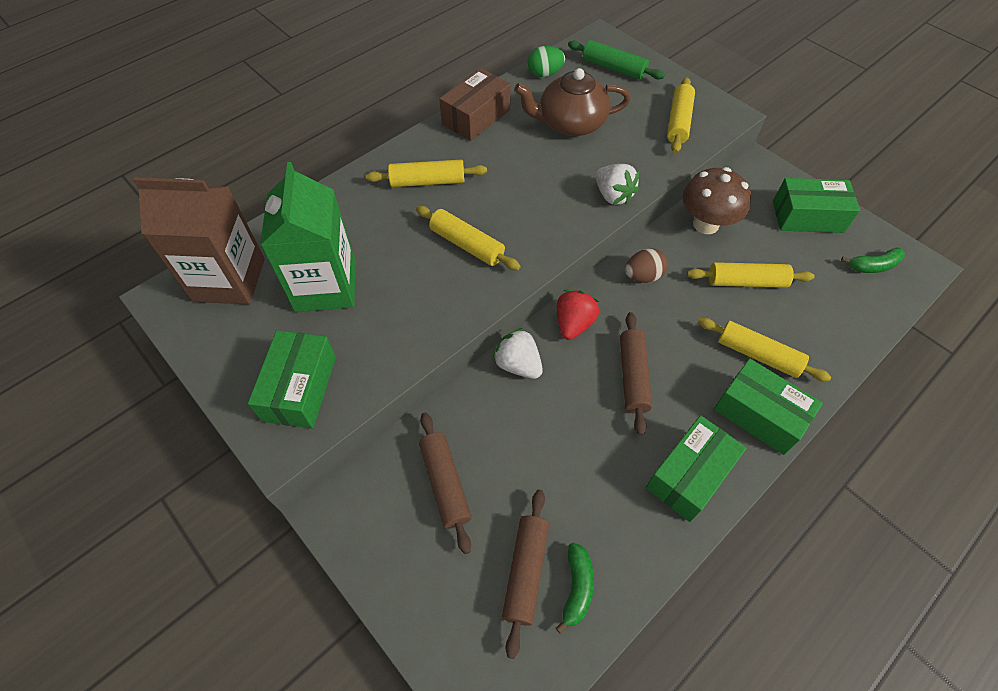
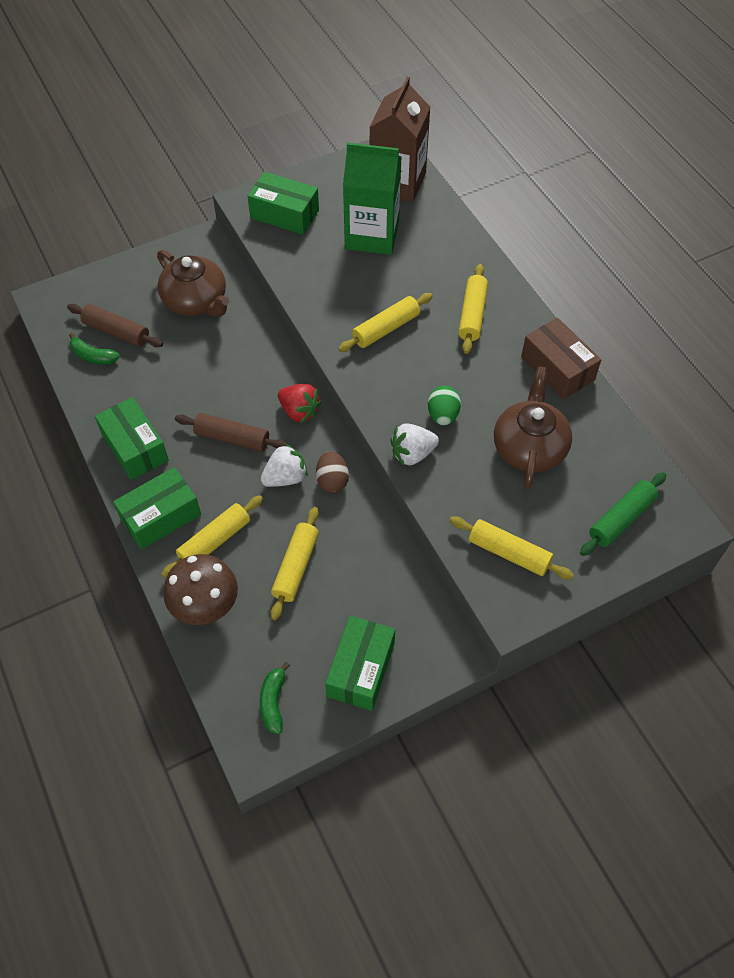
camera: 105 degrees right, 0 degrees up
(445, 483) = (196, 301): brown rolling pin -> brown teapot
(518, 364) = (274, 363): white strawberry -> white strawberry (285, 477)
(545, 74) = (621, 446): green egg -> green egg (443, 415)
(706, 224) = (380, 561): brown mushroom -> brown mushroom (206, 607)

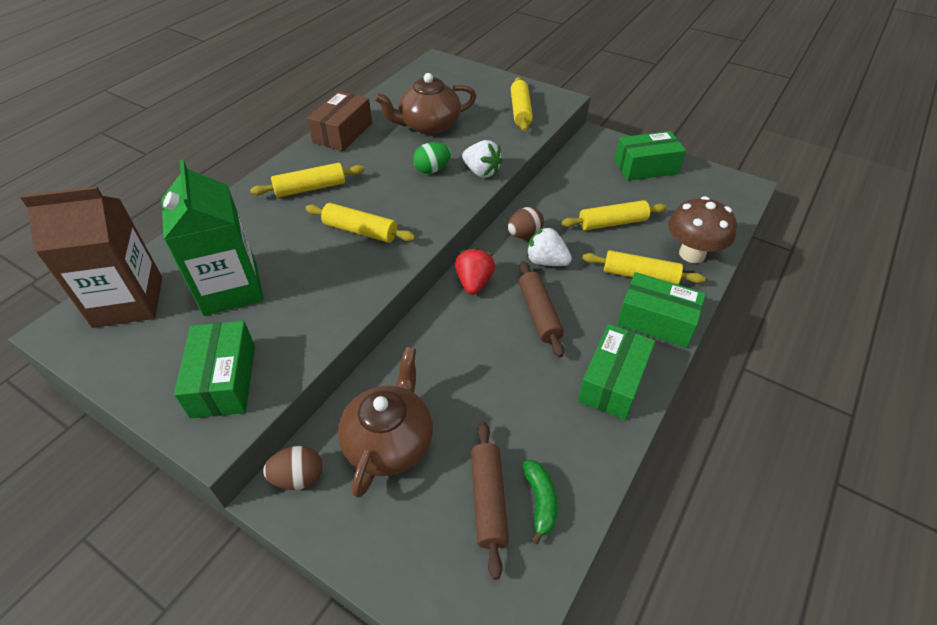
camera: 120 degrees left, 10 degrees down
(208, 252) = (298, 477): none -> brown egg
(273, 702) = (709, 193): green banana -> none
(621, 519) = (454, 81): green rolling pin -> none

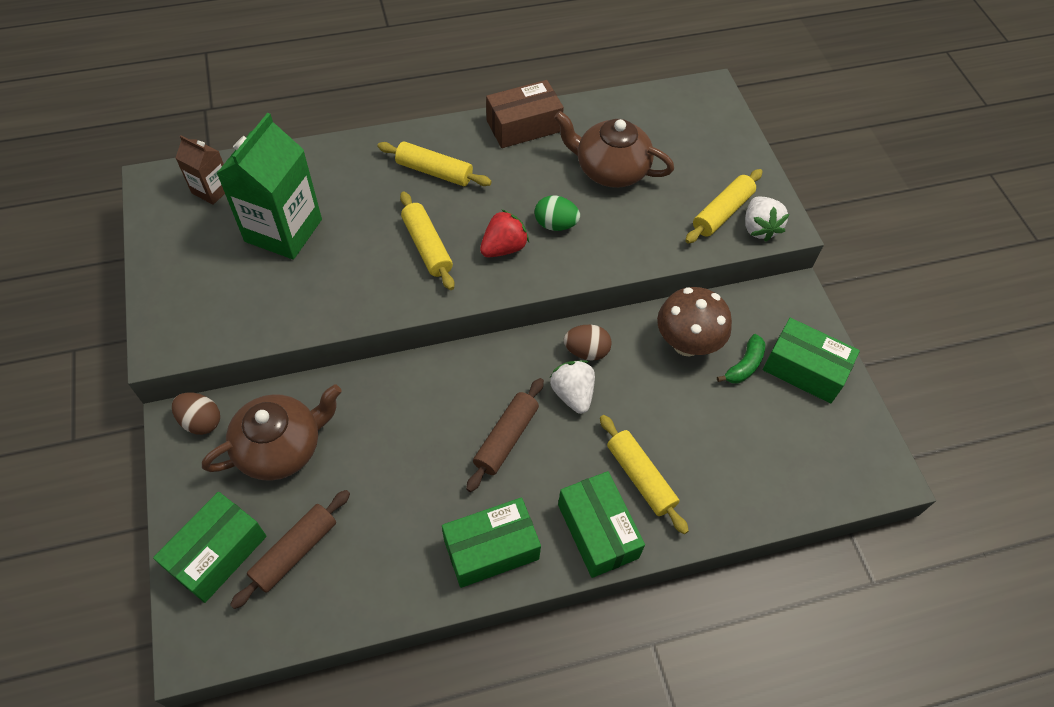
camera: 40 degrees right, 10 degrees up
(128, 301) = (212, 190): brown carton -> brown carton, size x0.52
(224, 380) = (207, 308): green box -> green box (217, 553)
(474, 282) = (488, 365): red strawberry -> red strawberry (503, 248)
(481, 172) = (597, 259): white strawberry -> white strawberry (759, 228)
(540, 502) = (326, 587): green banana -> green banana (744, 365)
(612, 223) = (685, 404): yellow rolling pin -> none
(692, 254) = (721, 498): brown mushroom -> brown mushroom (687, 343)

